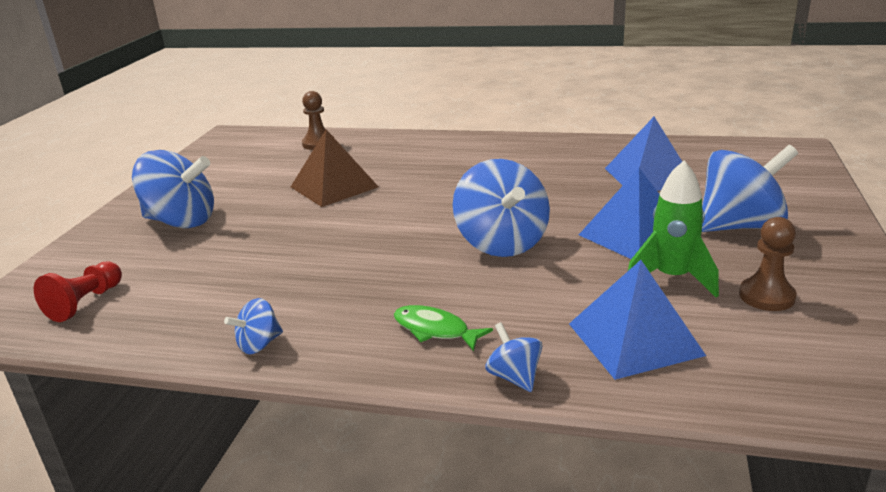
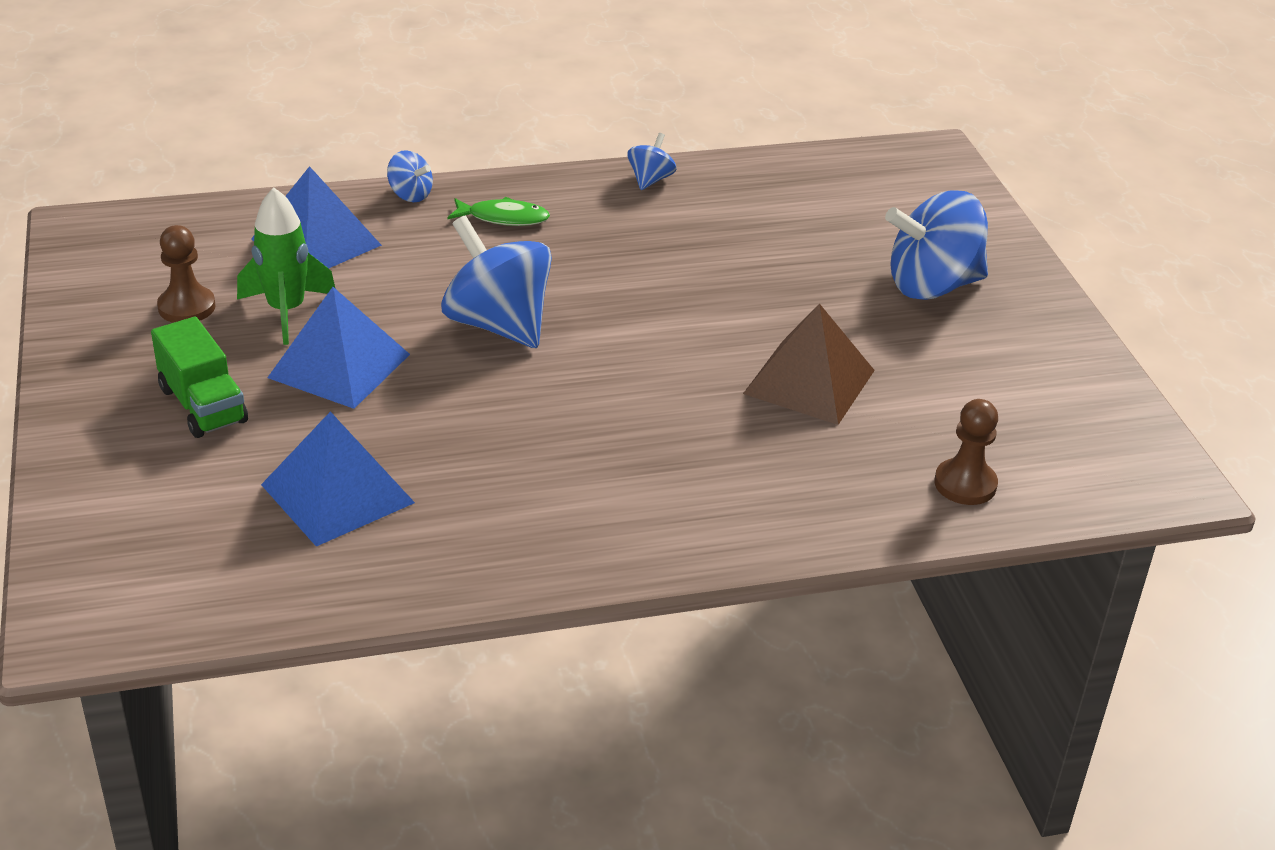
camera: 150 degrees right, 10 degrees up
(85, 303) = (868, 182): red pawn -> none
(740, 226) = (203, 405): blue spinning top -> green truck

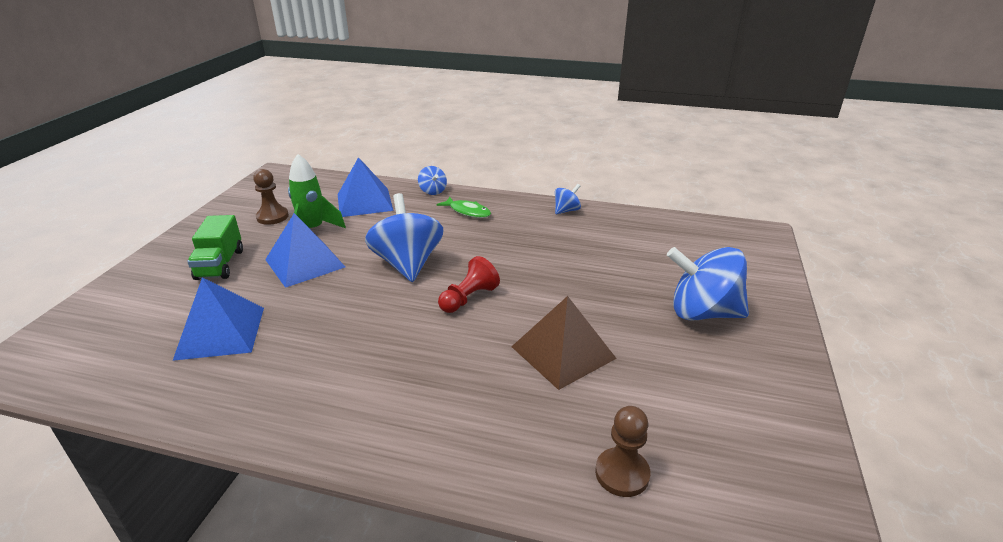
camera: 30 degrees right, 5 degrees down
(633, 349) = (468, 298): none -> red pawn

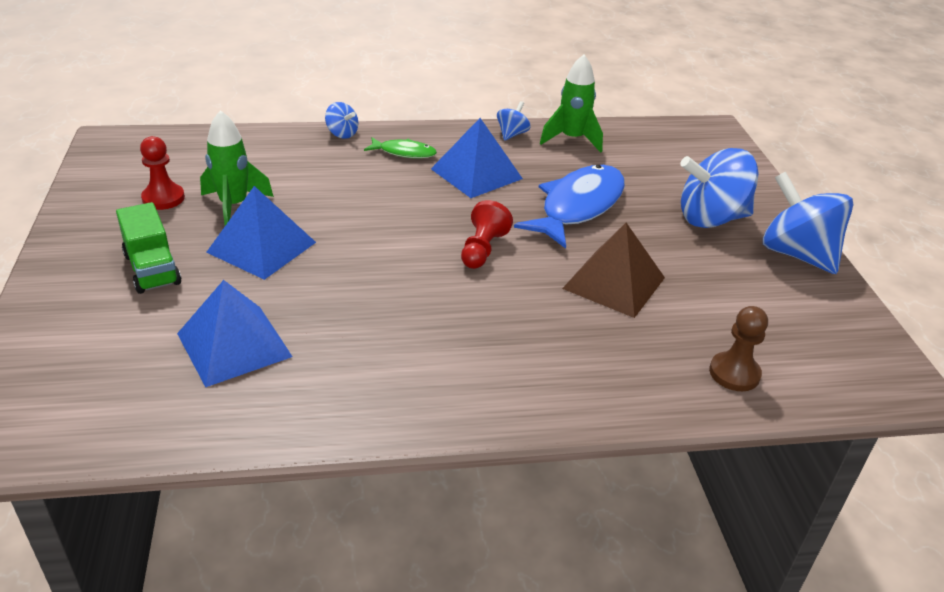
camera: 25 degrees left, 5 degrees up
(272, 217) = (163, 198): brown pawn -> red pawn
(364, 202) = (268, 160): blue pyramid -> blue pyramid (476, 174)
(407, 264) = (385, 225): blue spinning top -> blue spinning top (796, 254)
(580, 278) = (578, 207): none -> blue fish
(616, 222) = (572, 139): none -> green rocket

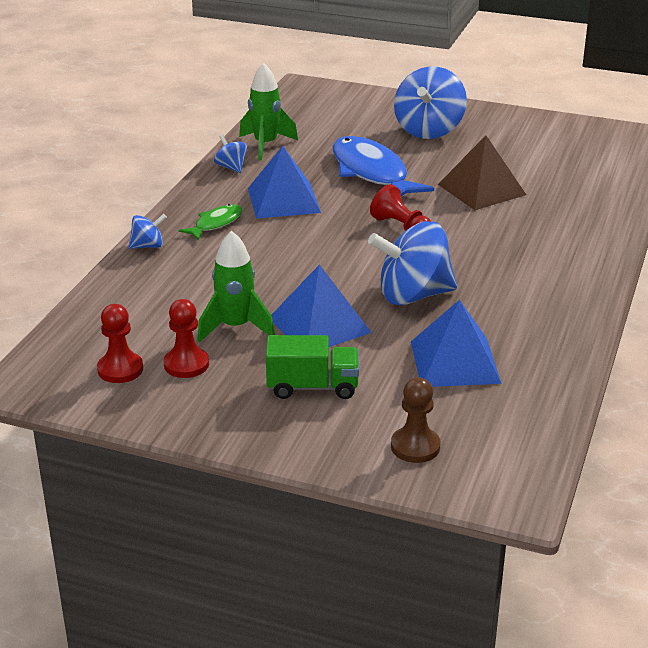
camera: 60 degrees left, 5 degrees down
(143, 172) = (120, 369): none -> red pawn
(734, 373) = (603, 181): brown pawn -> brown pawn (415, 447)
(796, 254) = (494, 117): blue spinning top -> blue spinning top (413, 295)

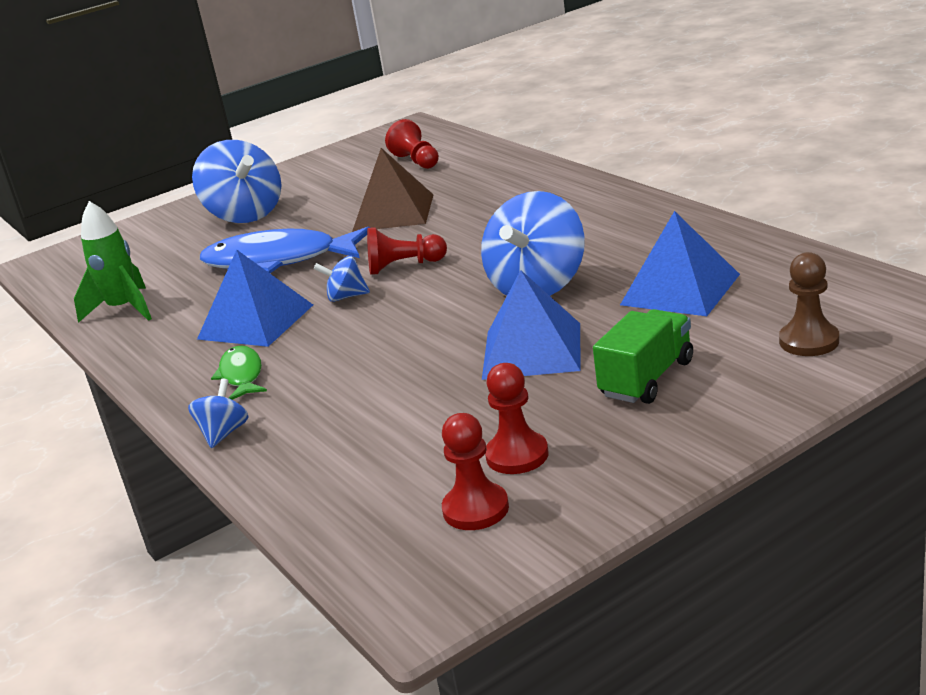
camera: 50 degrees left, 5 degrees down
(231, 167) = (136, 341): blue spinning top -> blue spinning top (346, 297)
(235, 327) = (477, 405): green rocket -> none
(579, 164) = (416, 161): none -> red pawn

